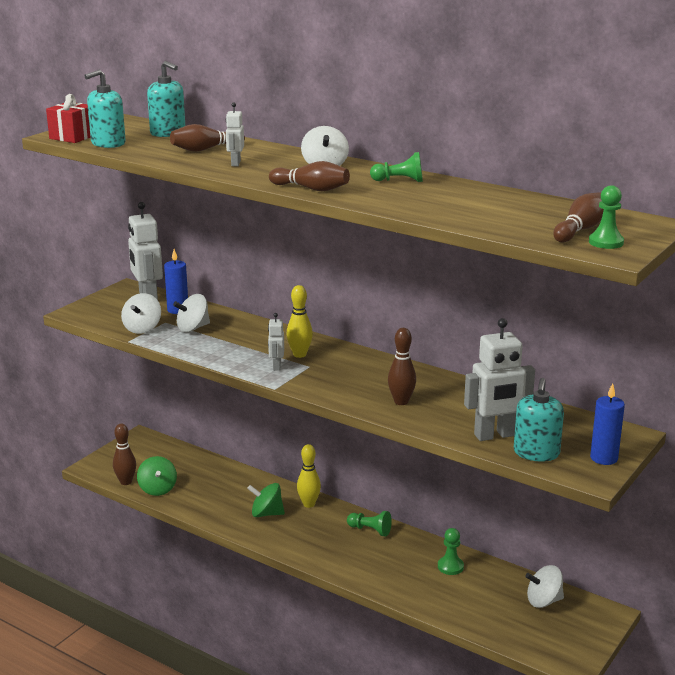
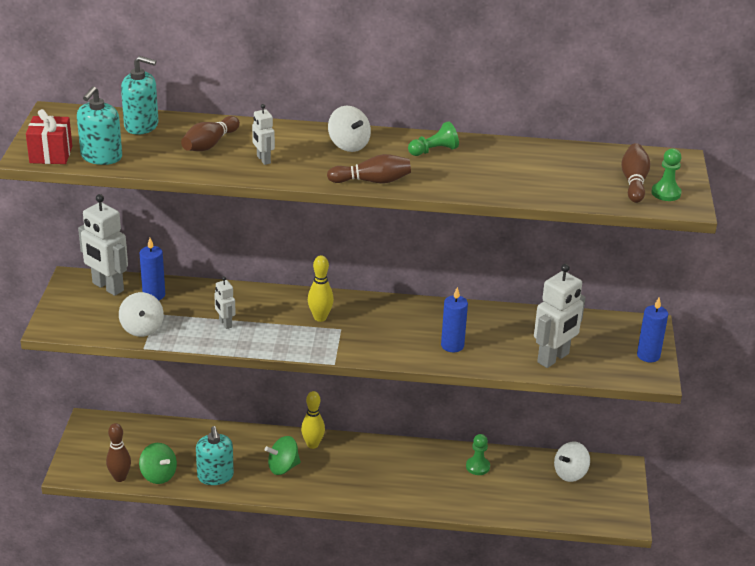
camera: 30 degrees left, 10 degrees up
(193, 328) = (191, 314): white spinning top -> none
(276, 366) = (312, 338): white robot -> white robot (225, 323)
(370, 530) = (386, 453): green pawn -> none
(401, 402) = (452, 345): brown bowling pin -> blue candle
(536, 453) = (597, 366): turquoise soap dispenser -> turquoise soap dispenser (215, 476)

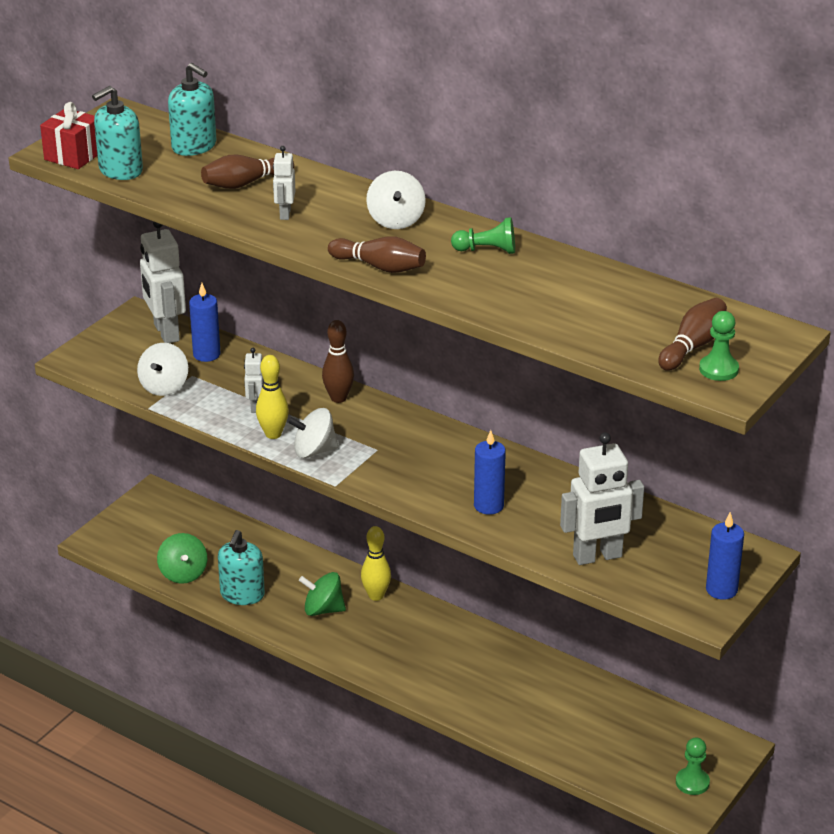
camera: 30 degrees right, 0 degrees up
(120, 477) = (141, 563): brown bowling pin -> brown bowling pin (338, 398)
(320, 317) = (365, 430): yellow bowling pin -> yellow bowling pin (273, 434)
(477, 467) = (550, 684): green pawn -> green pawn (692, 782)
(570, 473) = (659, 730): white spinning top -> white spinning top (314, 451)

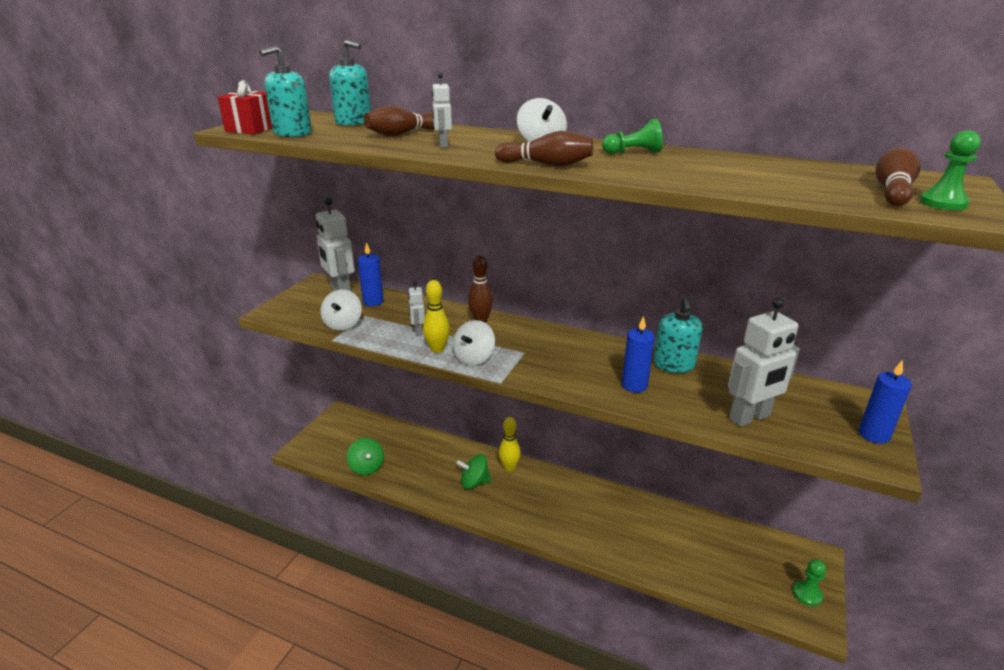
camera: 10 degrees left, 5 degrees down
(242, 594) = (412, 478): turquoise soap dispenser -> turquoise soap dispenser (674, 365)
(314, 451) = (474, 358): white spinning top -> white spinning top turned 45 degrees counterclockwise

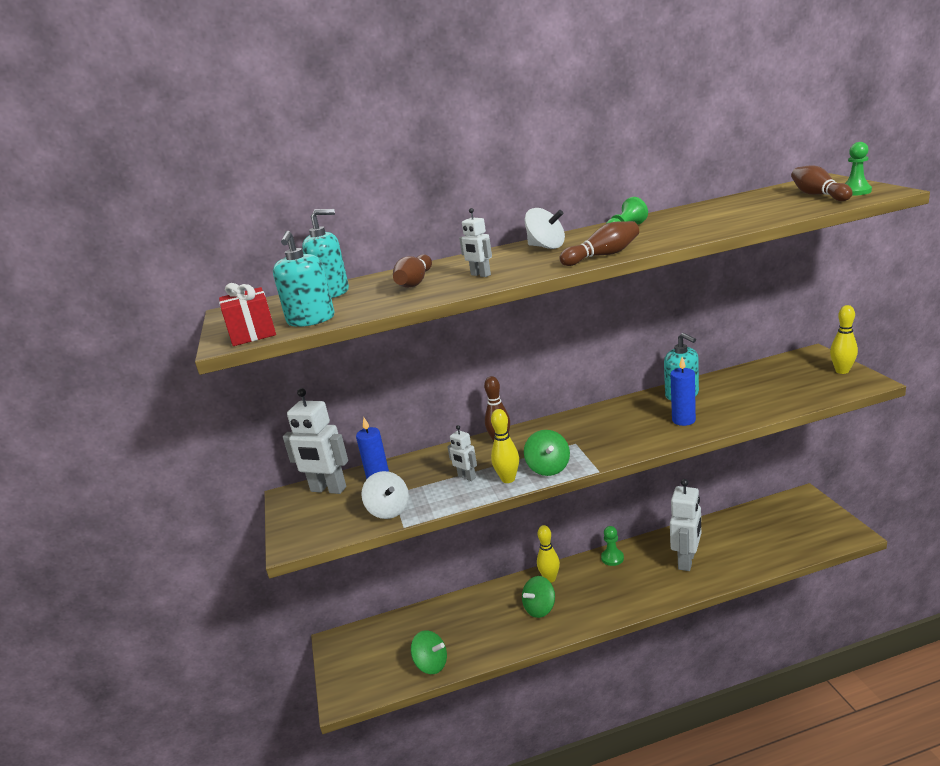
camera: 35 degrees left, 5 degrees down
(474, 358) = (548, 468): white spinning top -> green spinning top
(750, 417) = (775, 399): white robot -> white robot (687, 561)
(807, 594) = (828, 522): green pawn -> green pawn (612, 558)
(873, 435) = (842, 371): blue candle -> yellow bowling pin

